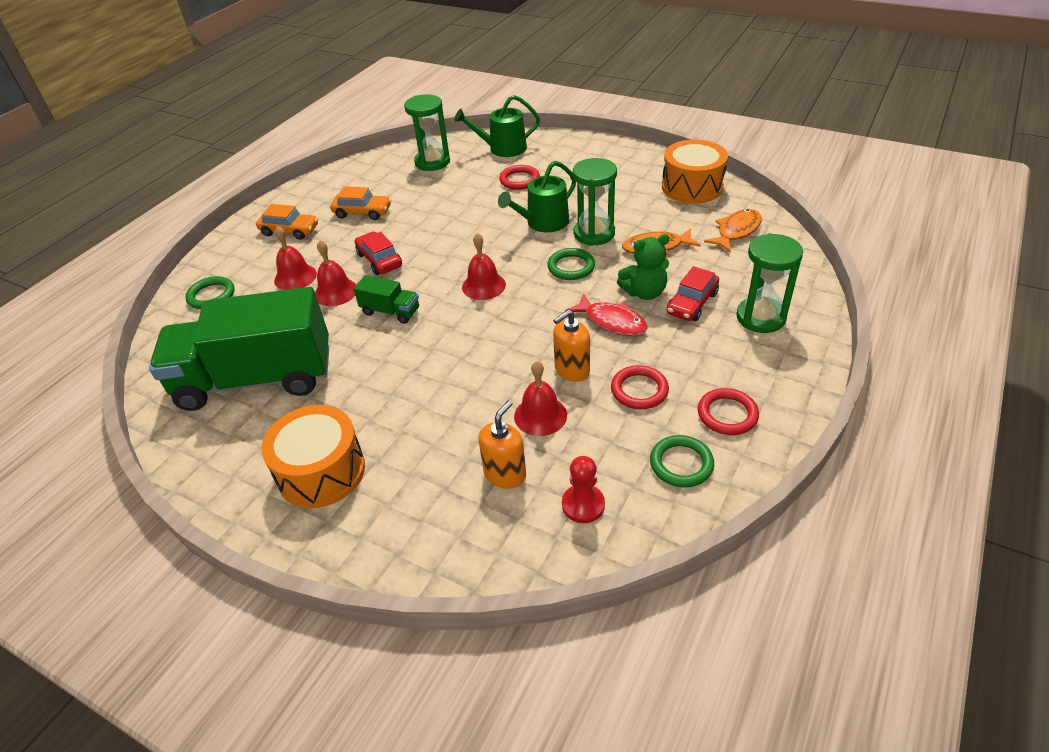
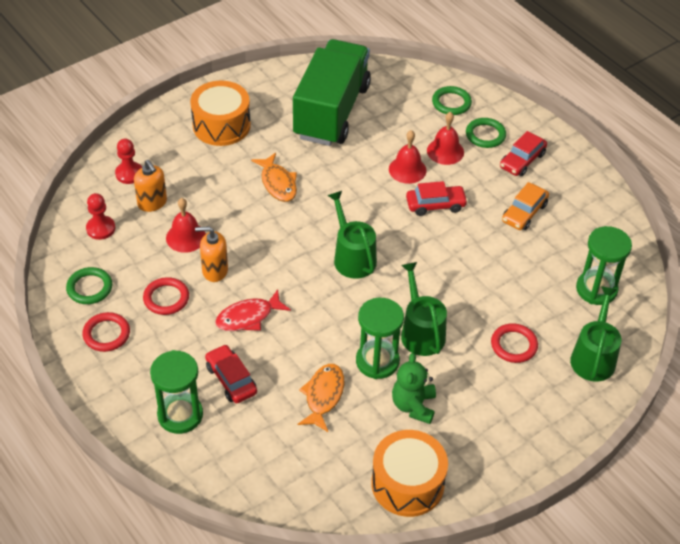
camera: 110 degrees right, 5 degrees up
(290, 230) = (522, 160): orange car -> red car
(390, 311) = (358, 194): green truck -> none
(465, 527) = (129, 174): none -> red pawn
(483, 286) = (352, 257): red bell -> green watering can
(571, 267) = (338, 323): green ring -> green ring (485, 135)
(571, 370) = (214, 270): orange soap dispenser -> orange soap dispenser turned 75 degrees counterclockwise
(644, 292) = (268, 355): green teddy bear -> green teddy bear (413, 406)
(736, 231) = (305, 473): orange fish -> orange fish (278, 183)

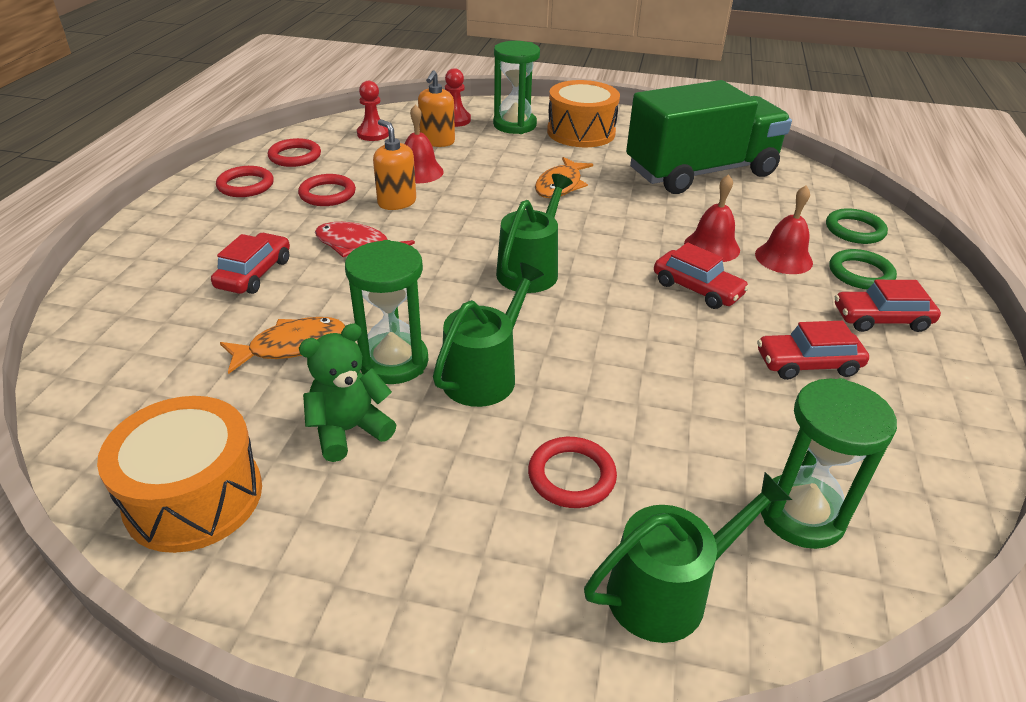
camera: 50 degrees right, 10 degrees down
(89, 288) = (295, 156): green ring -> red ring
(180, 415) = (172, 265): green hourglass -> green hourglass (514, 125)
(524, 213) = (807, 364): orange car -> red car

